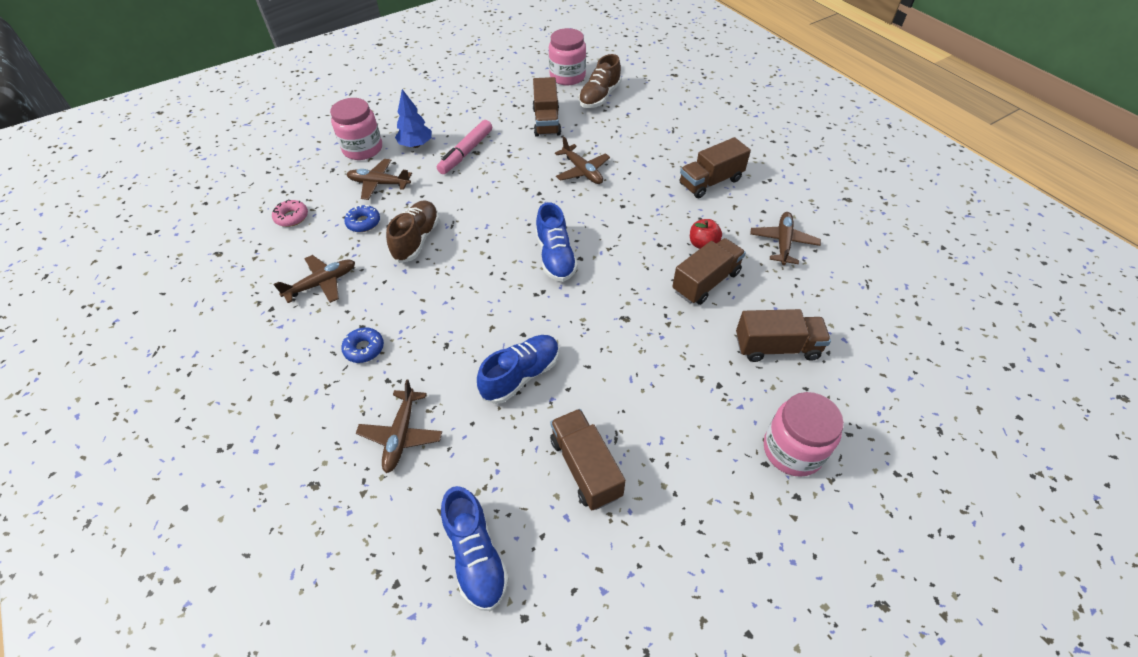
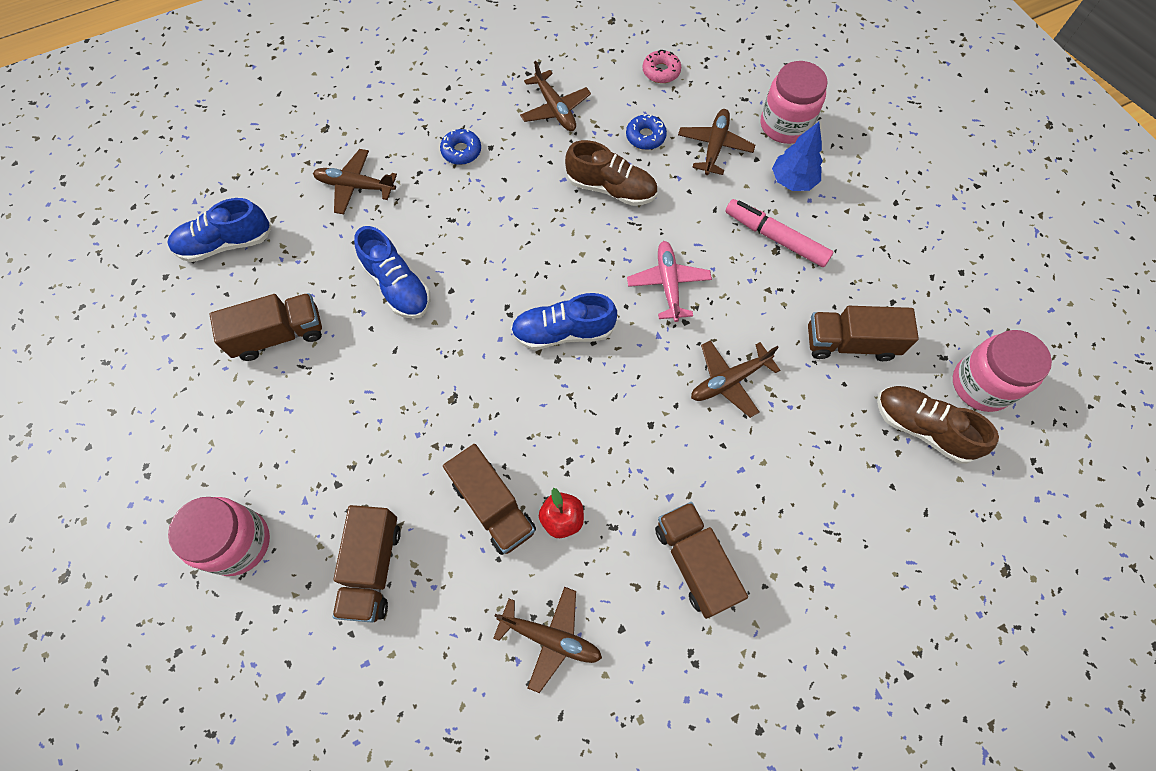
camera: 95 degrees right, 15 degrees up
(508, 203) = (668, 284): none -> pink plane

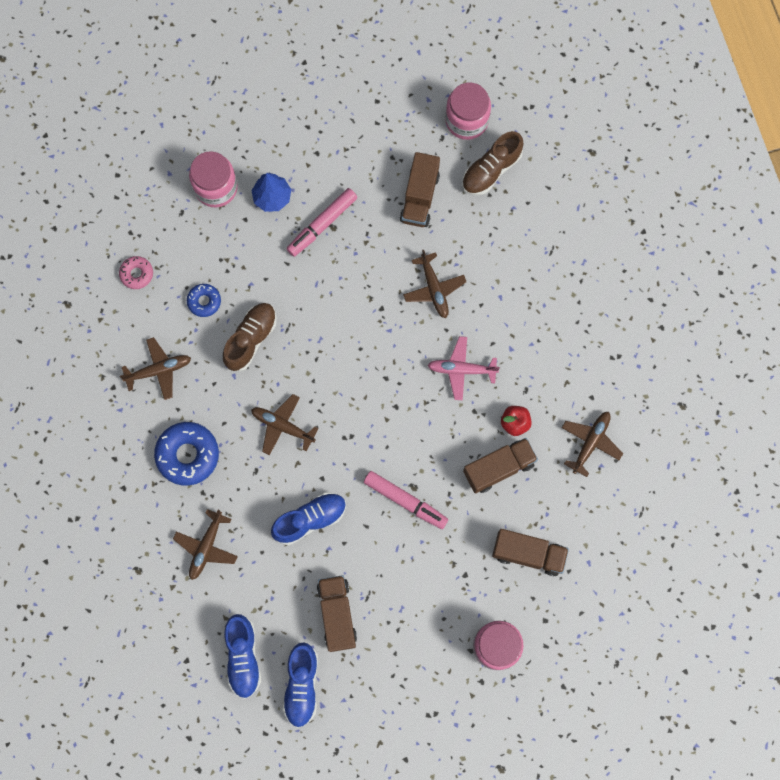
camera: 80 degrees left, 10 degrees up
(432, 391) = (405, 501): none -> pink marker
(461, 151) = (188, 455): blue donut -> blue donut, size x1.83
(563, 332) = (374, 399): blue shoe -> blue shoe (301, 685)
(668, 284) = (347, 314): pink plane -> pink plane (461, 369)
(694, 563) = (557, 342): brown truck -> none
(714, 146) = (226, 249): brown plane -> brown plane (282, 426)

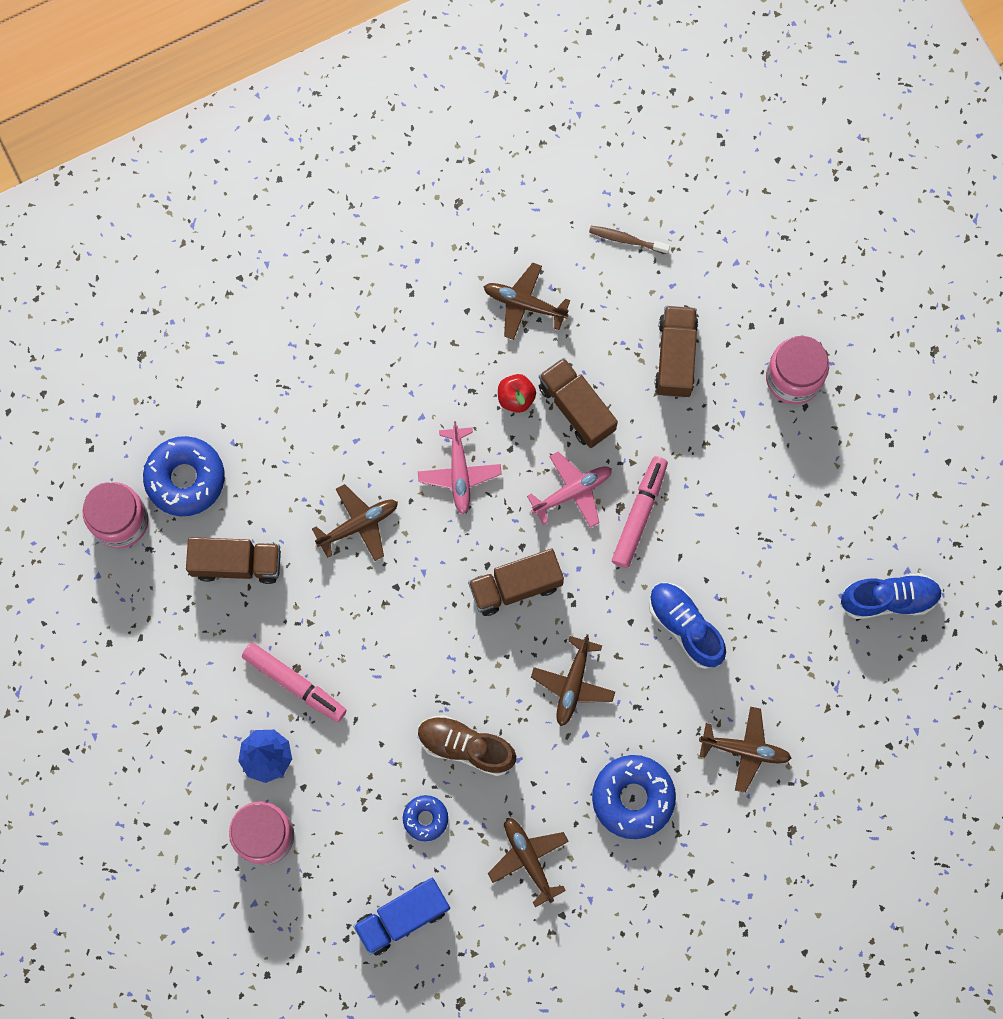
camera: 100 degrees left, 0 degrees up
(137, 274) = (402, 917): pink donut -> blue truck
(243, 657) = (870, 677): blue shoe -> none
(337, 614) = (795, 572): brown truck -> brown truck (515, 586)
(432, 452) = (572, 492): none -> pink plane
(491, 170) = (185, 479): brown shoe -> blue donut
(632, 533) = (626, 240): none -> brown toothbrush

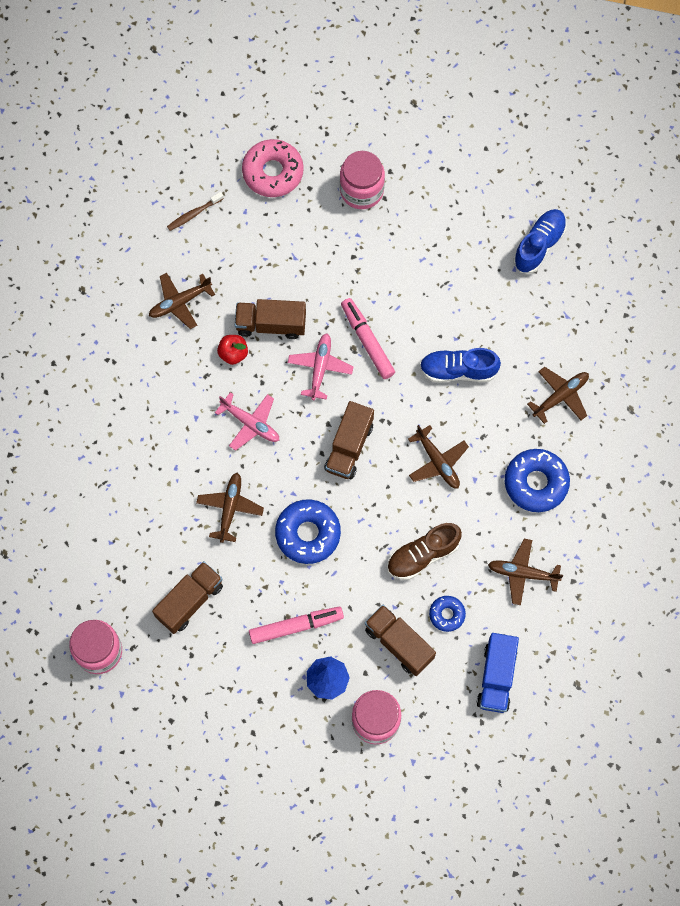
camera: 50 degrees left, 5 degrees down
(185, 479) = (107, 589): blue donut -> blue donut (308, 534)
(675, 357) = (290, 244): brown truck -> brown truck (399, 643)
(736, 277) = (273, 172): none -> pink donut

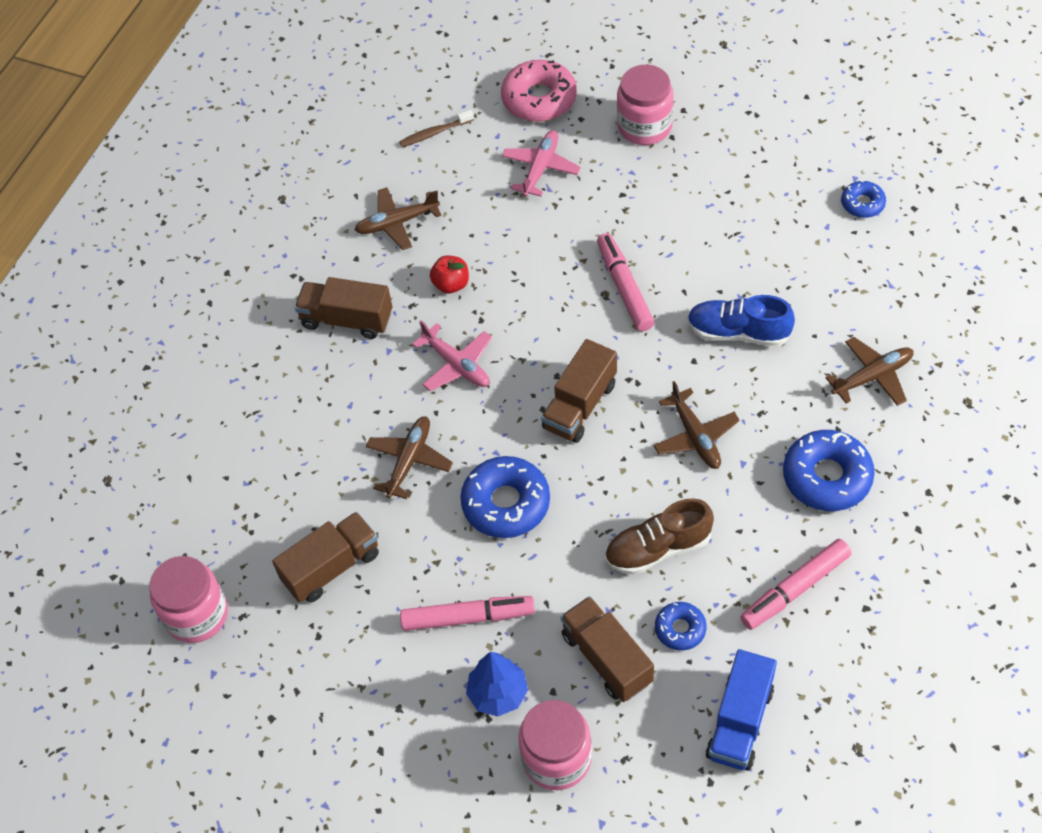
camera: 15 degrees right, 15 degrees down
(271, 324) = (505, 257): brown truck -> brown truck (347, 319)
(320, 368) = (558, 311): pink plane -> pink plane (540, 168)
(522, 573) = (795, 589): brown plane -> pink marker
(539, 245) = (862, 204): blue shoe -> blue donut

